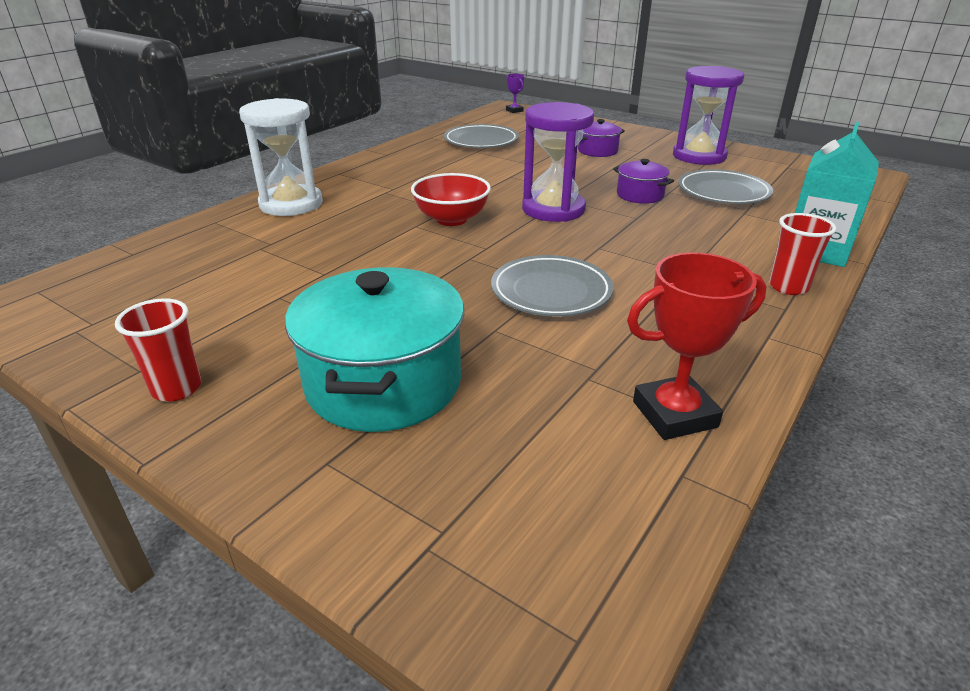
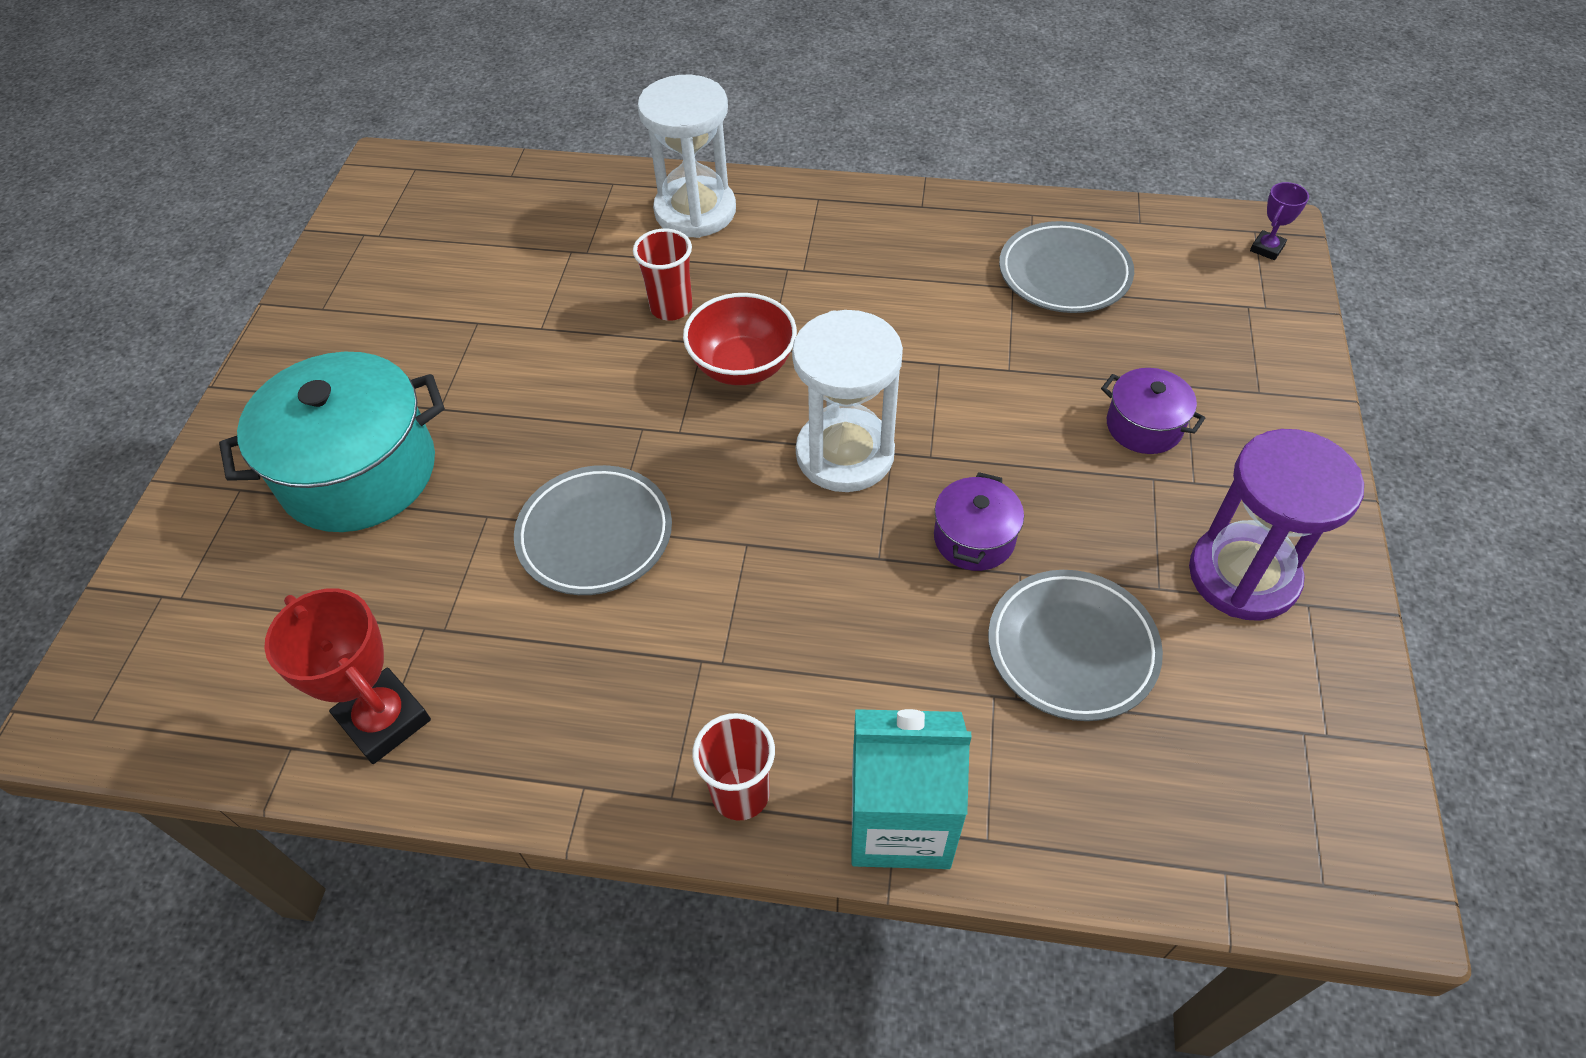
camera: 65 degrees right, 20 degrees up
(176, 388) = (305, 346): red cup -> red cup (671, 308)
(553, 209) = (845, 454): purple hourglass -> white hourglass

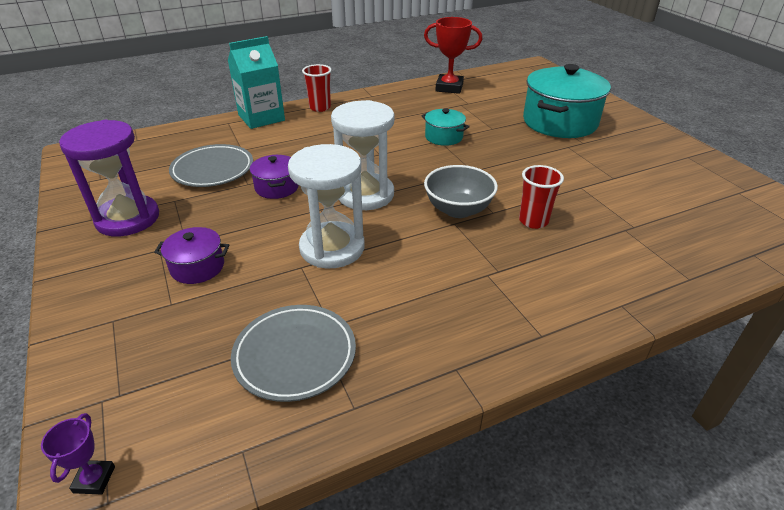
camera: 145 degrees right, 15 degrees down
(595, 535) = (444, 137): grey plate -> turquoise pot
(695, 211) = (607, 283): white hourglass -> white hourglass (332, 248)
(742, 366) = (458, 209): red bowl -> grey bowl

